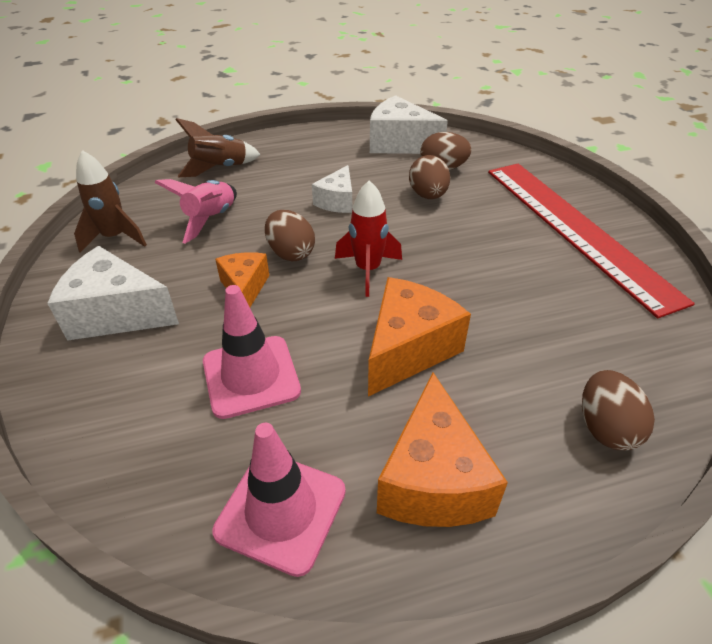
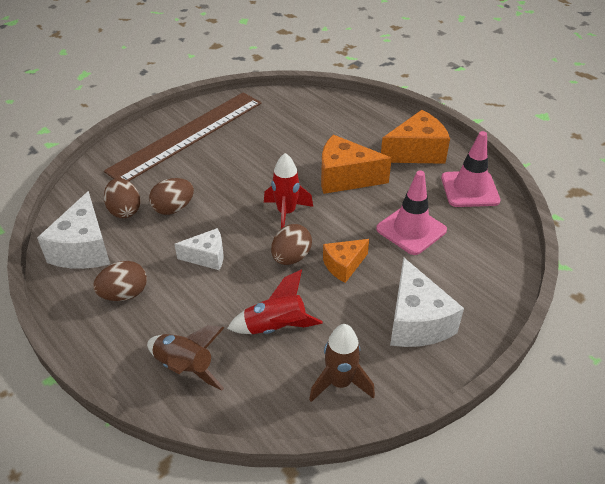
camera: 115 degrees left, 0 degrees up
(211, 219) = (276, 327): pink rocket -> red rocket
(576, 230) = (187, 135): red ruler -> brown ruler
(605, 428) = (349, 113): brown egg -> brown egg (124, 294)

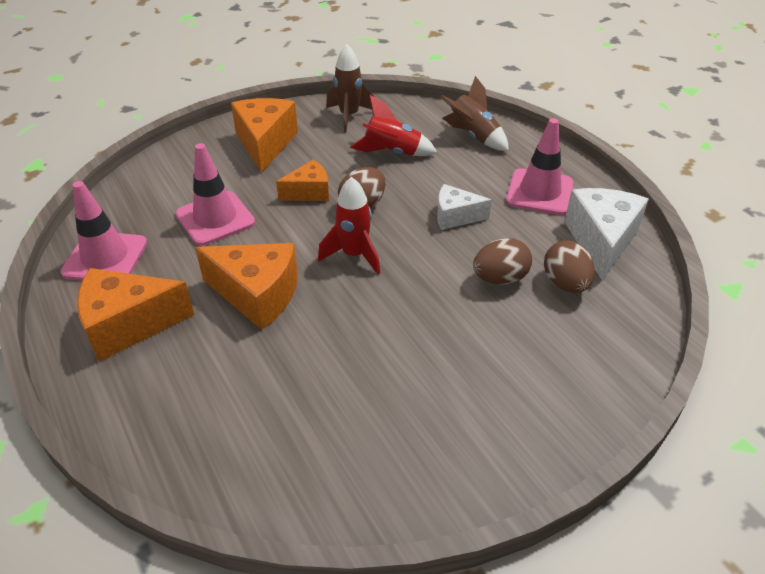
camera: 170 degrees left, 0 degrees up
(124, 294) = (540, 192): brown egg -> pink traffic cone
(187, 135) = (490, 414): brown ruler -> none
(416, 321) = (265, 144): white cheese -> orange cheese

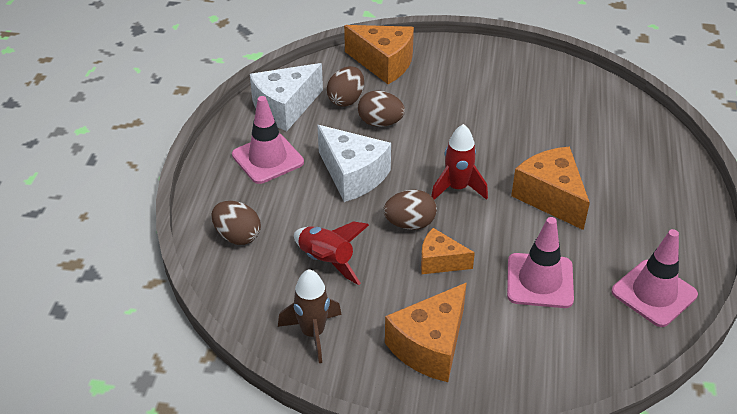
camera: 140 degrees left, 0 degrees up
(128, 325) = (656, 224): orange cheese -> orange cheese (384, 63)
(455, 217) = (353, 175): white cheese -> white cheese, size x1.66
(473, 136) = (237, 236): brown rocket -> brown egg

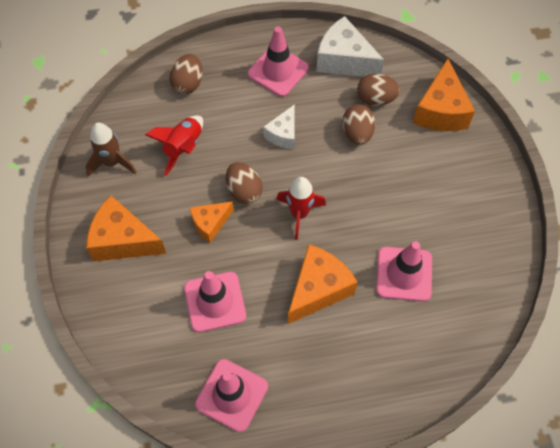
camera: 70 degrees right, 20 degrees up
(353, 175) = (283, 134): white cheese -> white cheese, size x0.60
(440, 261) = (210, 223): orange cheese -> orange cheese turned 120 degrees counterclockwise
(553, 135) = (404, 274): none -> pink traffic cone

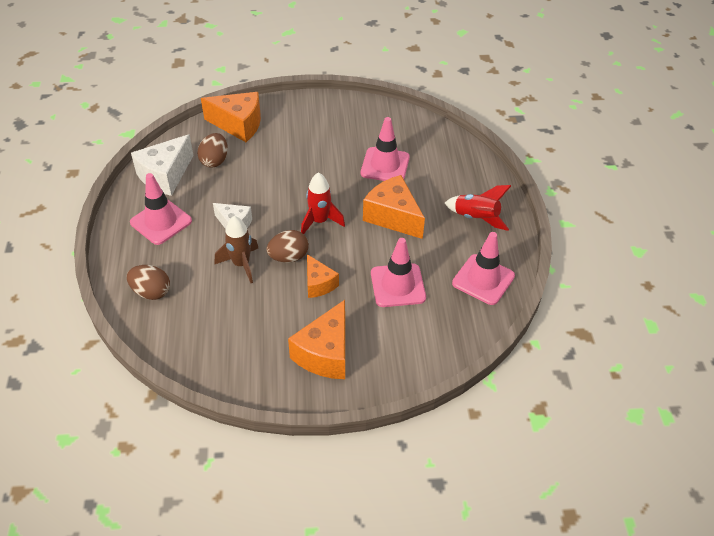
camera: 85 degrees left, 15 degrees down
(112, 162) = (231, 361): brown rocket -> brown rocket (241, 264)
(183, 148) = (229, 300): red rocket -> red rocket (476, 218)
(357, 133) = (247, 176): brown egg -> none

